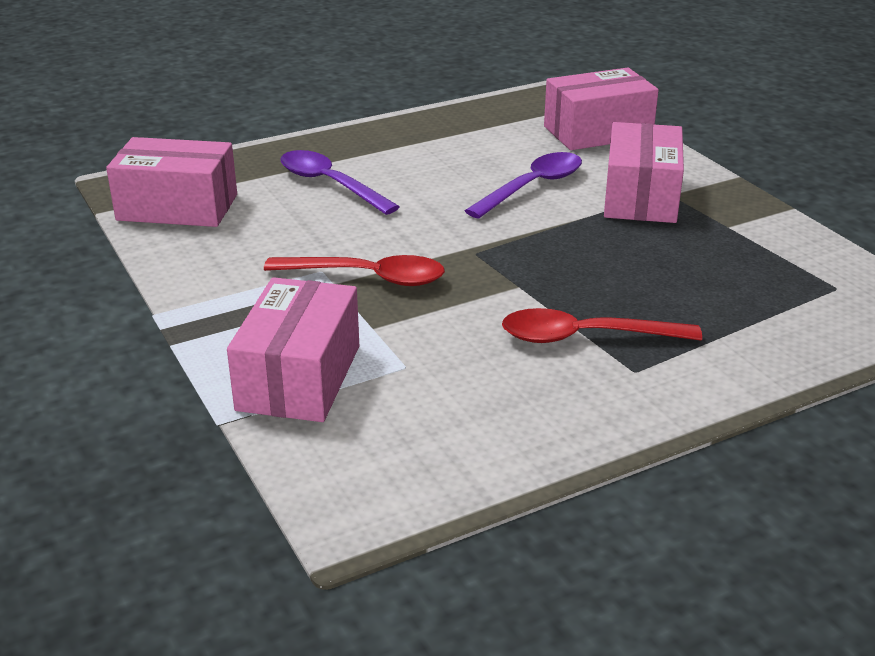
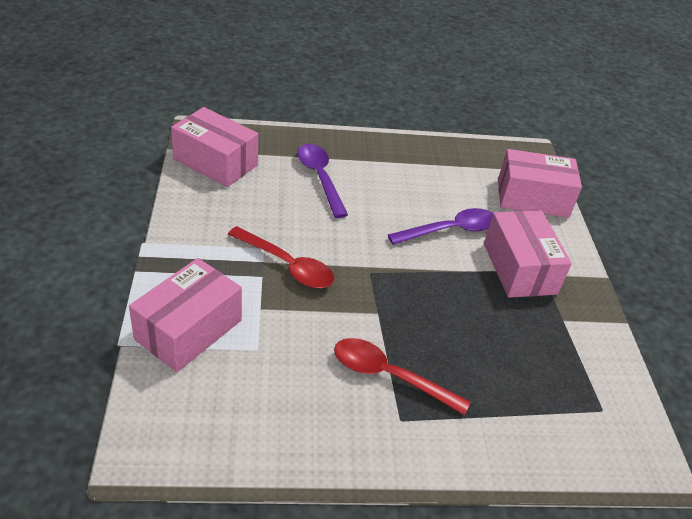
camera: 20 degrees right, 10 degrees up
(640, 197) = (519, 268): pink box -> pink box turned 45 degrees counterclockwise

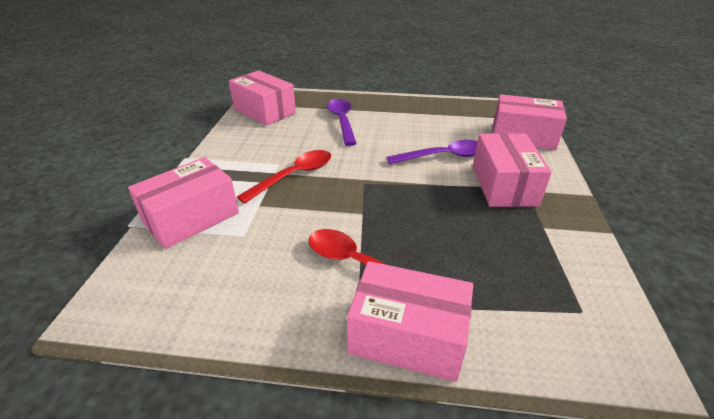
camera: 15 degrees right, 5 degrees down
(287, 265) = (294, 176): red spoon -> red spoon turned 90 degrees counterclockwise
(453, 448) = (407, 336): none -> pink box

